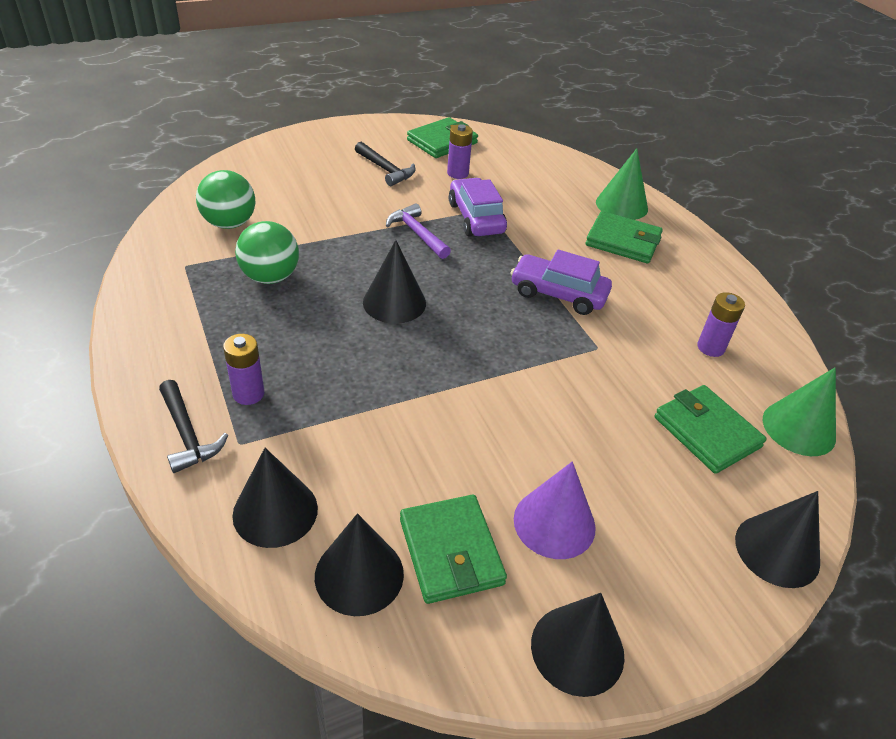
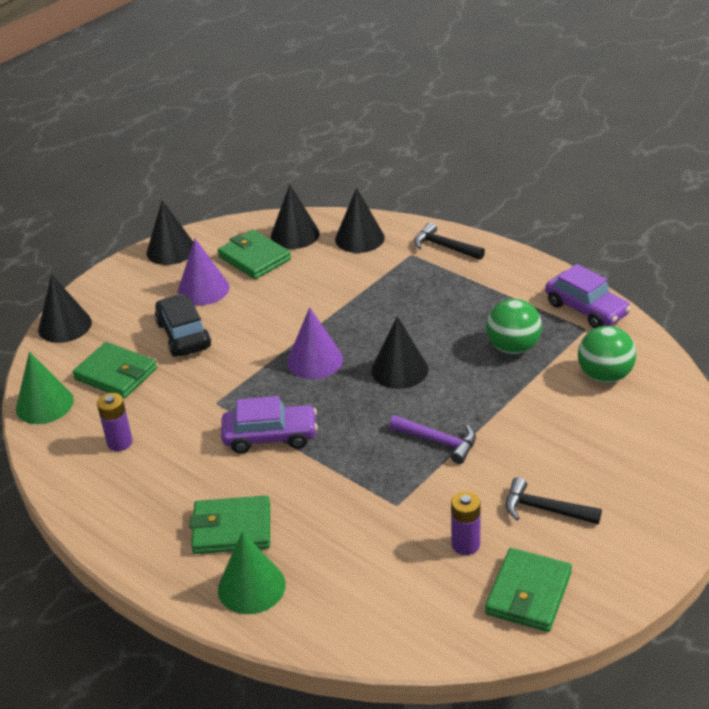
camera: 160 degrees right, 5 degrees down
(248, 394) = (435, 276): purple battery -> none
(470, 348) = (315, 360): none -> purple cone
(476, 218) = (398, 488): purple car -> purple car (586, 309)
(607, 452) = (183, 335): none -> black car

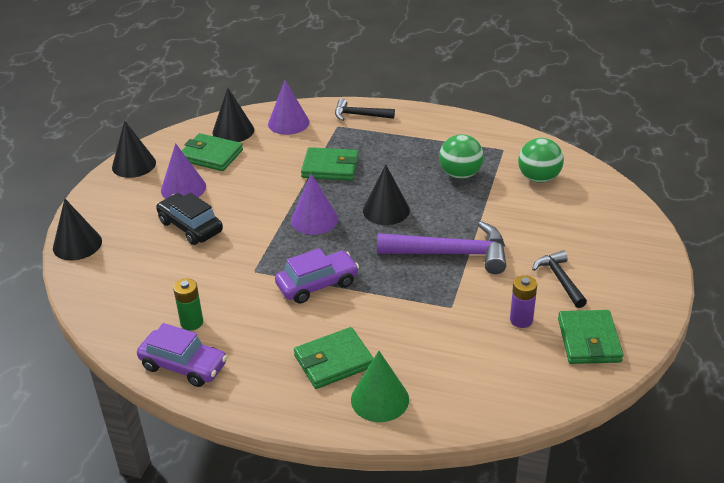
camera: 25 degrees left, 0 degrees up
(44, 404) = (102, 311): green cone -> none
(116, 374) = (151, 271): green wallet -> green wallet (330, 167)
(120, 442) = (192, 322): purple battery -> green battery
(359, 238) = (288, 123): black cone -> purple cone
(438, 442) = (451, 254): purple hammer -> purple hammer, size x1.76
(545, 509) = (560, 279): black hammer -> black hammer turned 75 degrees clockwise
(586, 309) = (494, 136): purple car -> purple car (184, 365)

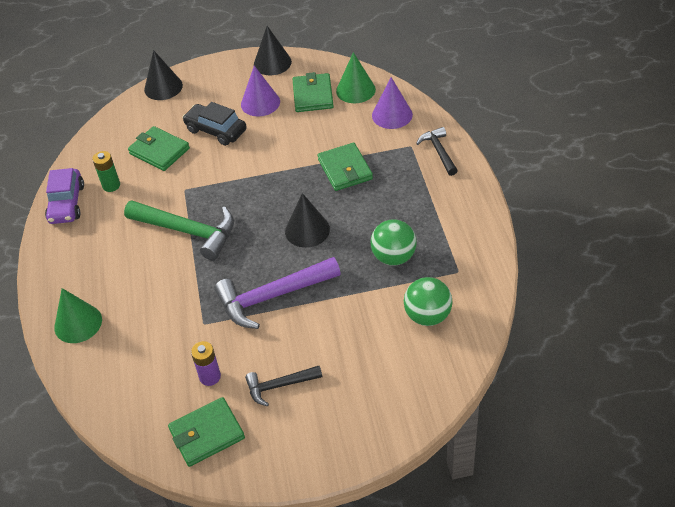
camera: 65 degrees right, 10 degrees up
(190, 227) = (216, 130): black car -> black car turned 75 degrees counterclockwise
(233, 131) = (355, 90): black cone -> green cone
(314, 219) = (267, 193): purple cone -> none
(317, 284) = (187, 231): purple car -> green hammer
(334, 361) = (106, 280): green wallet -> green wallet (159, 151)
(451, 254) = (272, 296): purple hammer -> purple hammer turned 90 degrees clockwise
(560, 279) = (279, 385): black hammer -> black hammer turned 150 degrees counterclockwise

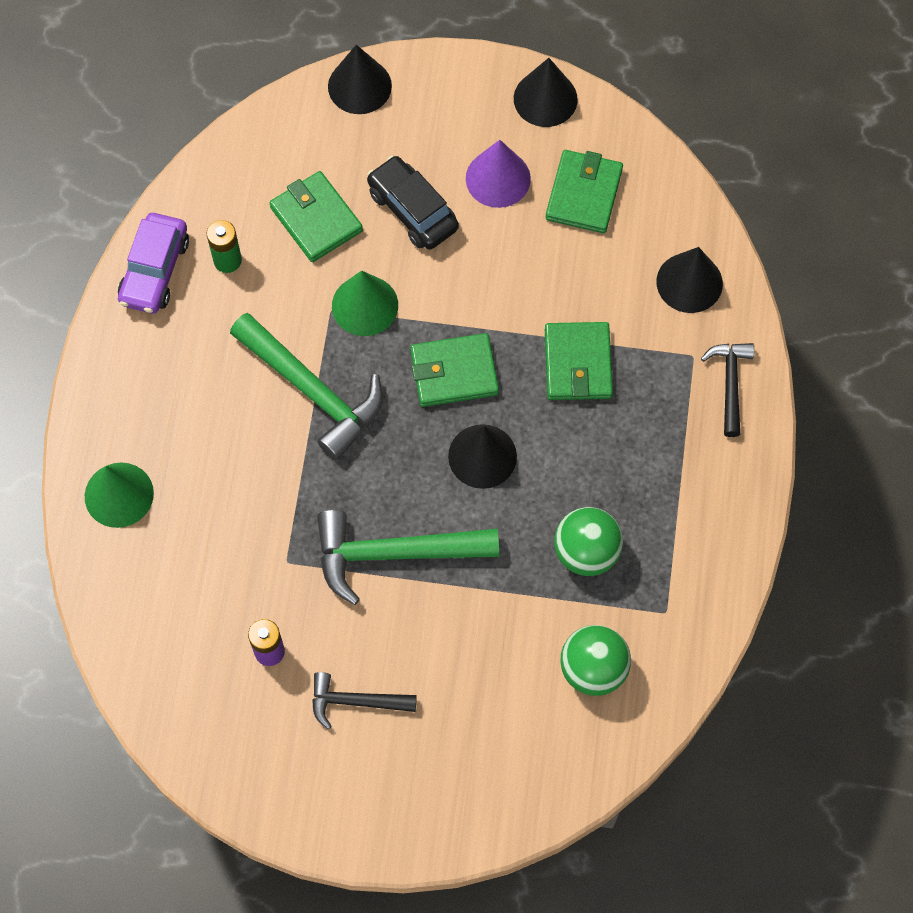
camera: 15 degrees right, 20 degrees up
(207, 434) = (239, 737): green wallet -> green wallet (454, 372)
(272, 296) = (394, 553): purple hammer -> green hammer
(355, 90) = (653, 208): green cone -> green cone (365, 305)
(392, 115) = (689, 282): purple cone -> black cone

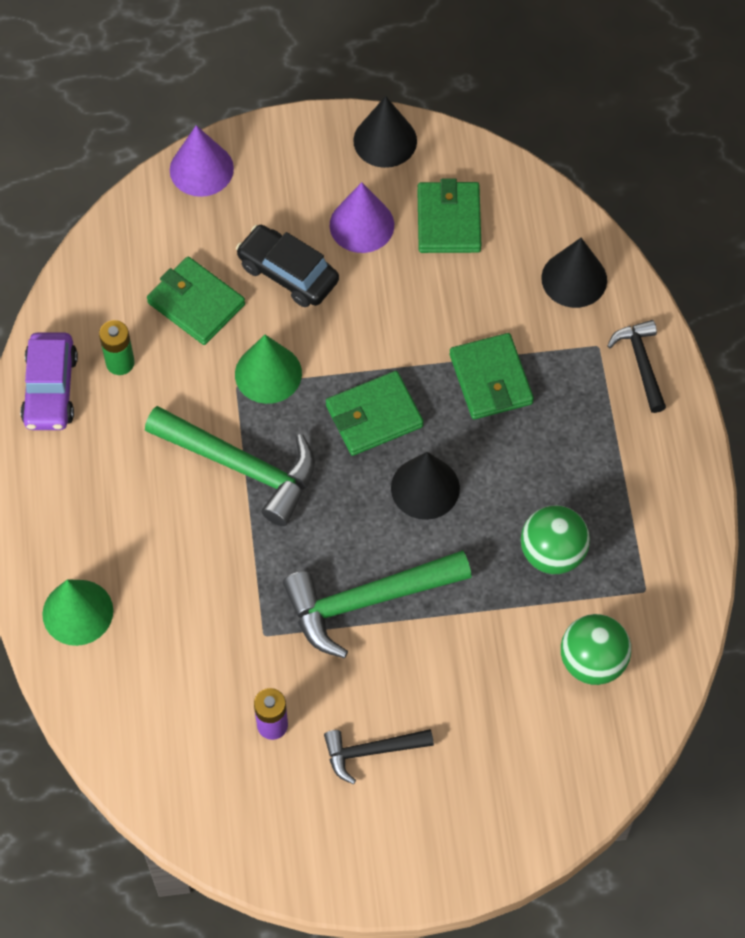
camera: 15 degrees left, 5 degrees down
(359, 86) = (201, 169): black cone -> purple cone

